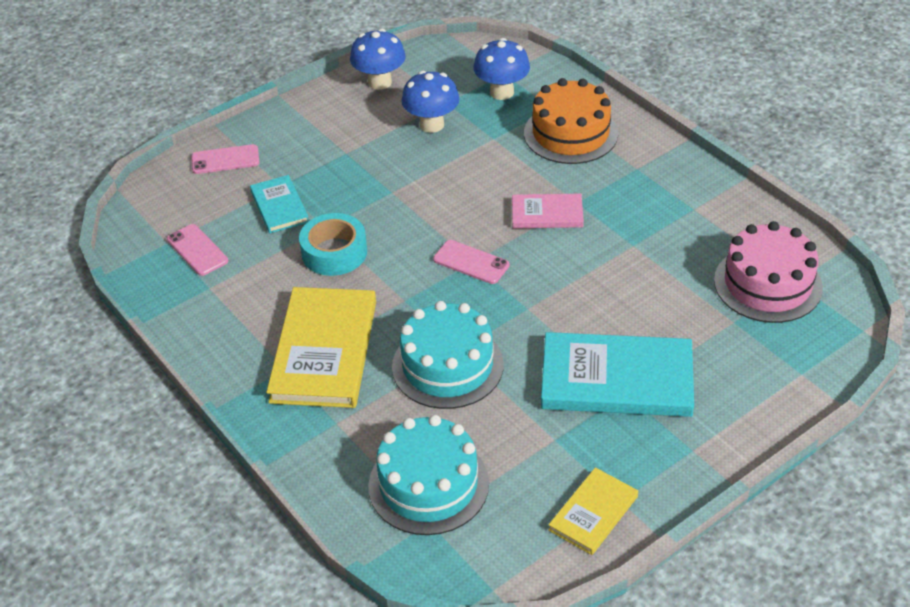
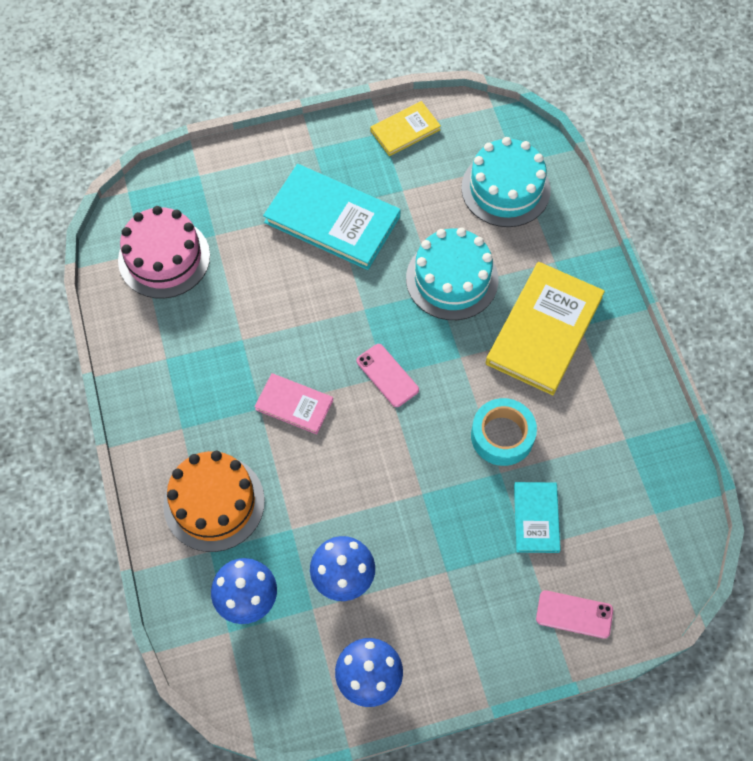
camera: 160 degrees left, 20 degrees up
(197, 250) = (628, 490): pink phone -> none

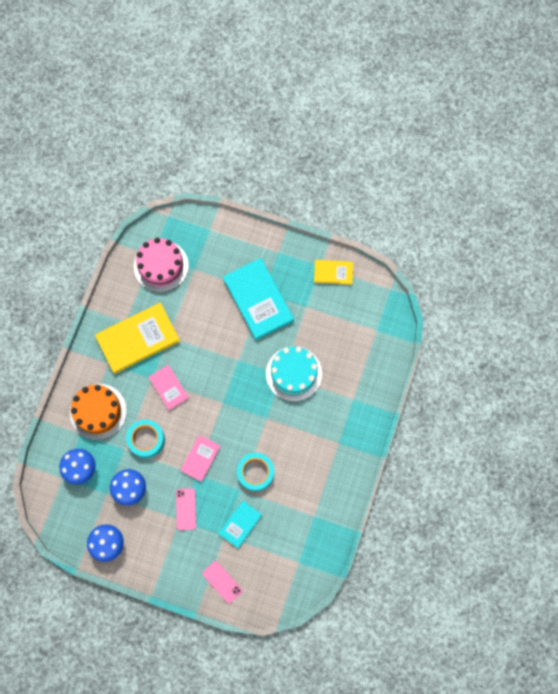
camera: 35 degrees right, 10 degrees up
(314, 494) = (146, 439): none -> turquoise tape
(387, 375) = (224, 403): pink phone -> pink phone (186, 509)
(411, 468) = (200, 458): none -> pink book
(505, 189) = (360, 341): turquoise cake -> none
(544, 330) = (318, 432): yellow book -> yellow book (138, 339)

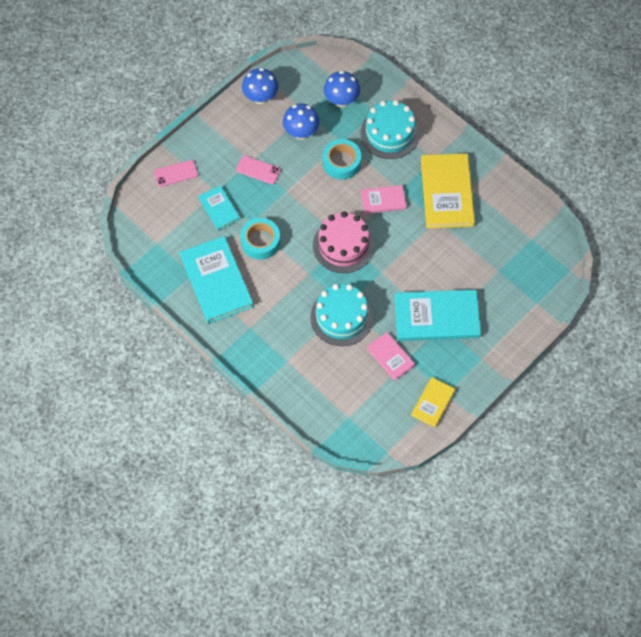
camera: 115 degrees right, 10 degrees down
(98, 411) = (389, 133): orange cake -> turquoise cake
(161, 266) = (516, 242): pink cake -> pink cake (343, 245)
(200, 458) = (299, 200): pink book -> pink book (390, 357)
(310, 491) = (216, 281): none -> turquoise book

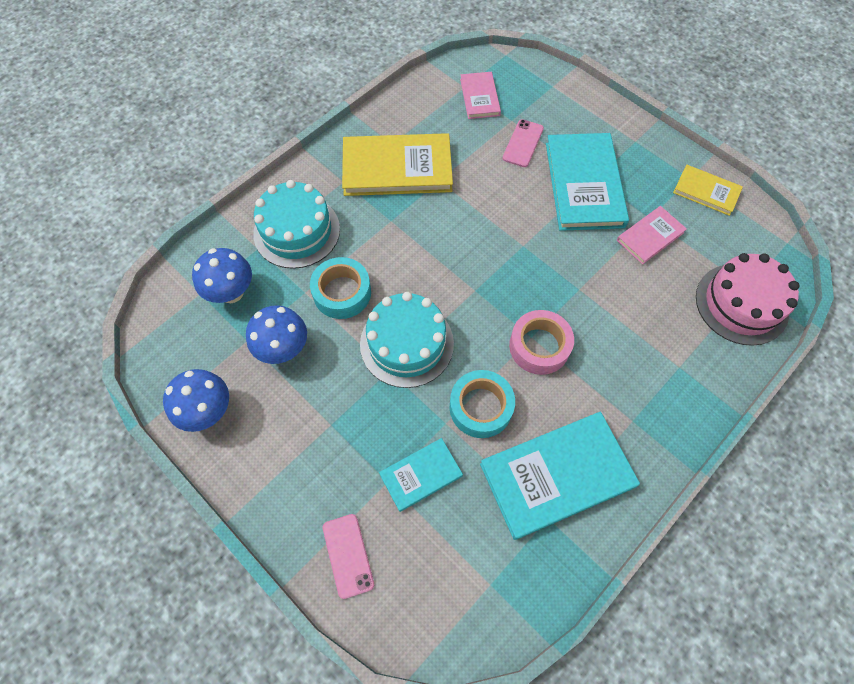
camera: 90 degrees left, 0 degrees up
(258, 170) = (348, 413): pink phone -> pink phone (523, 143)
(302, 277) = (539, 346): none -> pink tape
(341, 317) = (598, 294): turquoise cake -> turquoise cake (406, 343)
(343, 245) = (482, 291): pink cake -> pink cake (741, 304)
(383, 200) = (408, 241): pink book -> pink book (480, 97)

